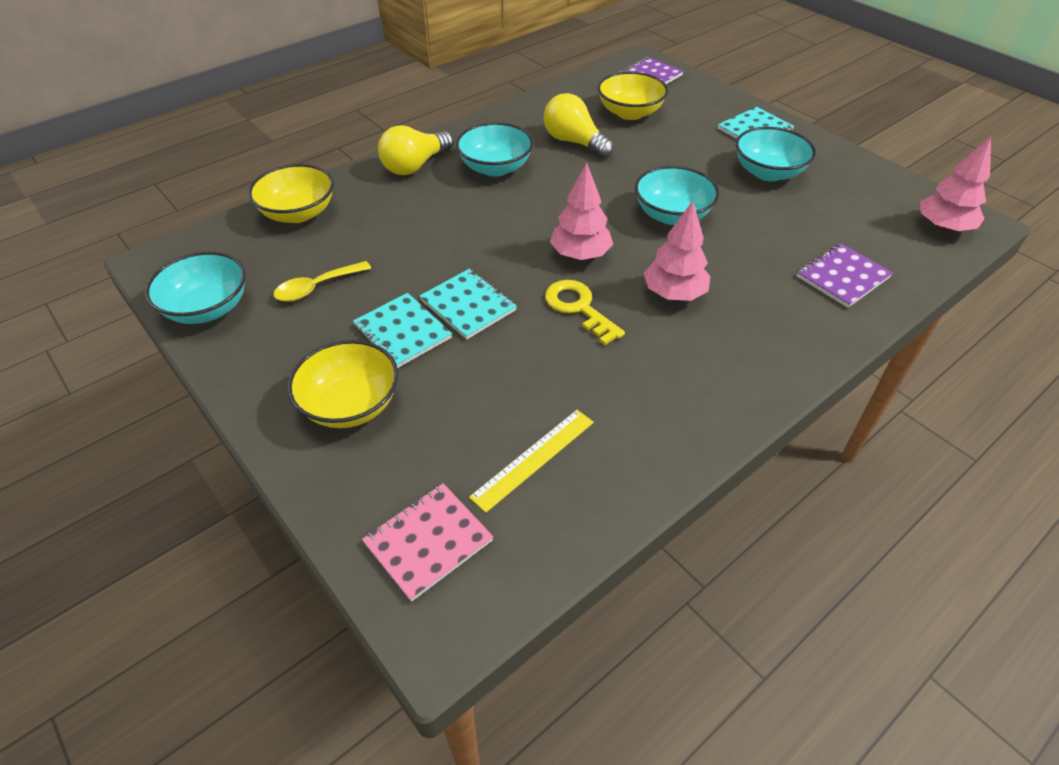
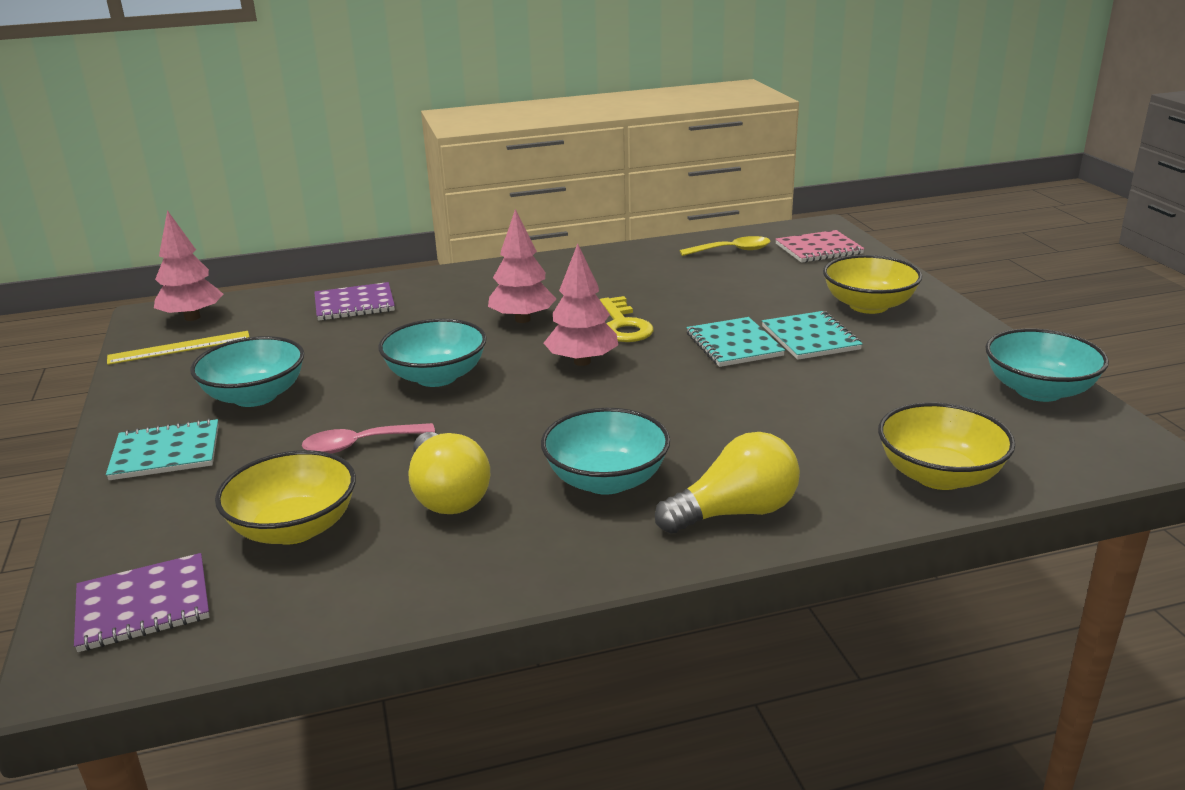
camera: 155 degrees left, 20 degrees down
(317, 287) = (904, 386): yellow spoon -> yellow spoon (731, 251)
(533, 458) = (728, 264): yellow ruler -> yellow ruler (179, 348)
(656, 157) = (360, 445): none -> pink spoon

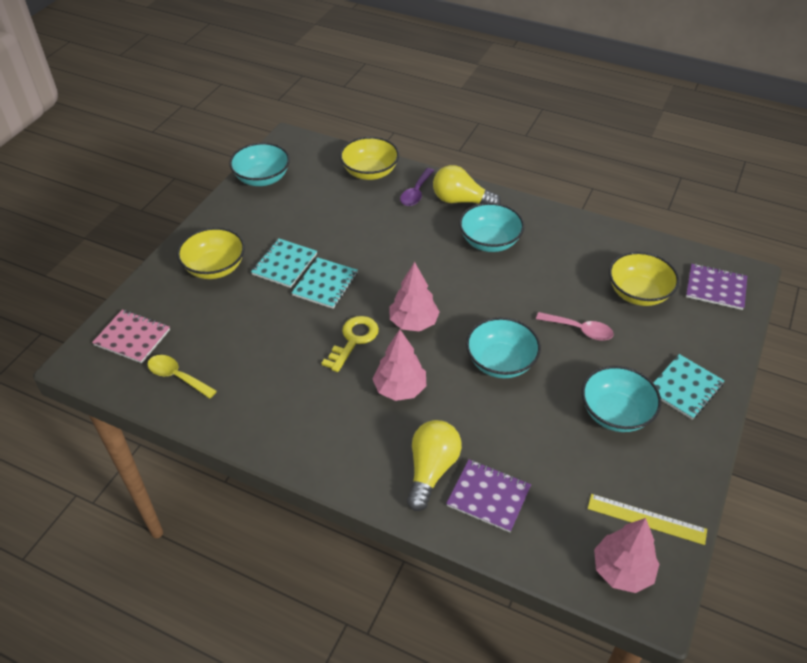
camera: 140 degrees left, 20 degrees up
(166, 452) = (685, 388): turquoise notebook -> turquoise notebook turned 75 degrees counterclockwise
(447, 495) = (561, 273): yellow light bulb -> yellow light bulb (431, 469)
(819, 486) = (416, 192): none -> purple spoon

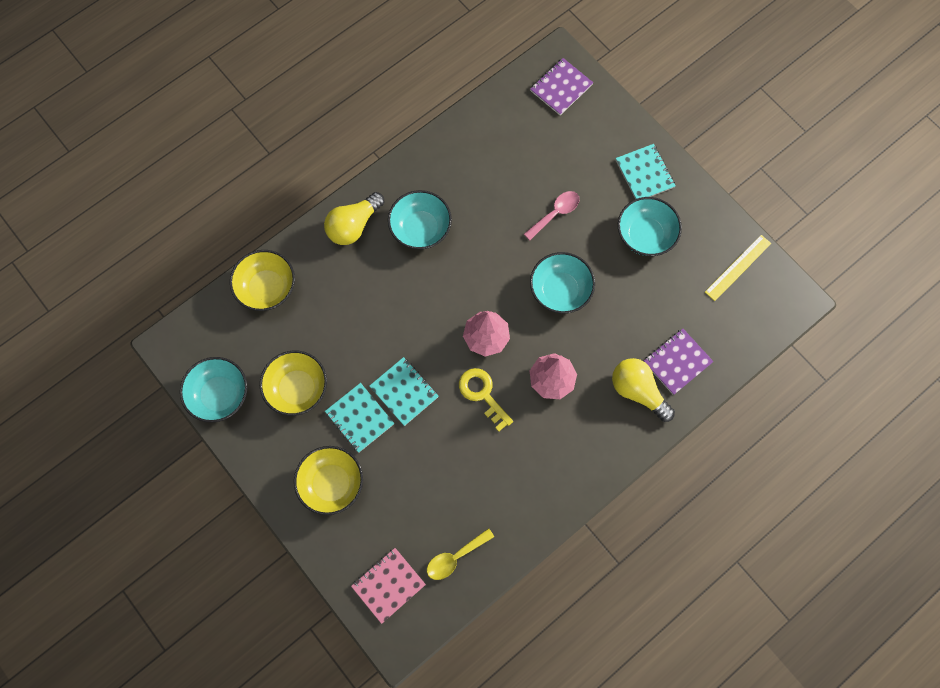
camera: 65 degrees left, 25 degrees up
(416, 192) = (321, 259): purple spoon -> none
(622, 570) = (768, 306): pink tree -> none
(638, 293) = (538, 147): yellow bowl -> yellow bowl (297, 388)

